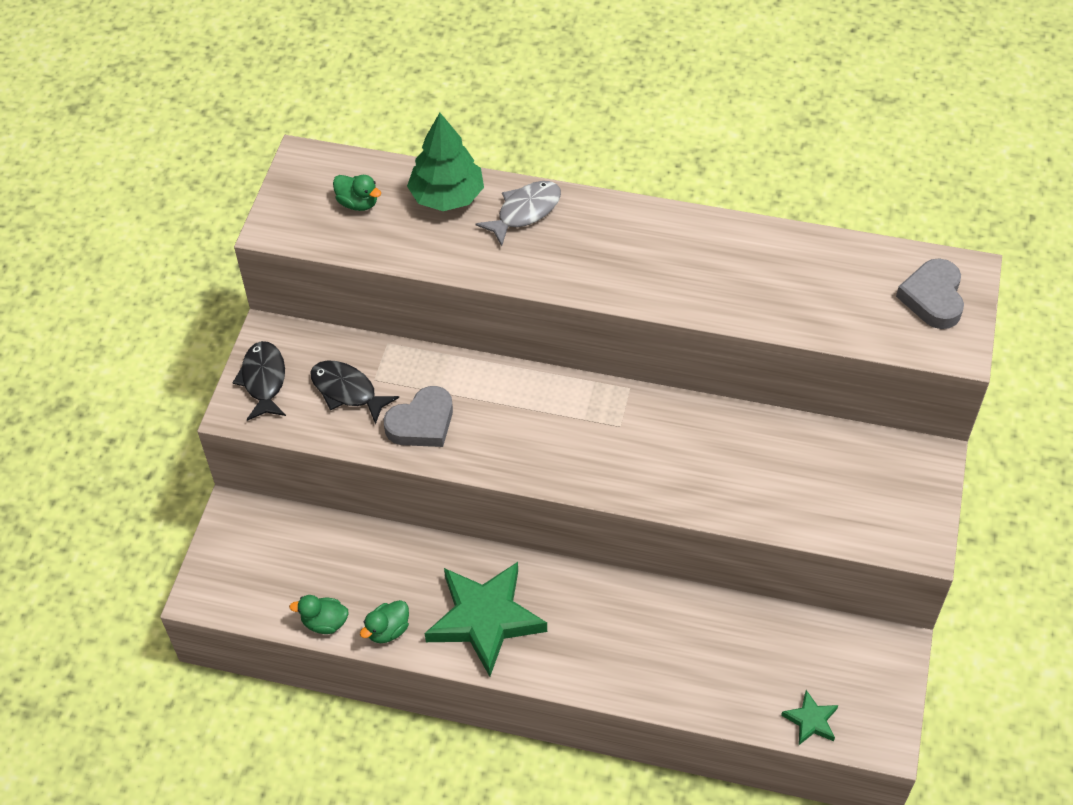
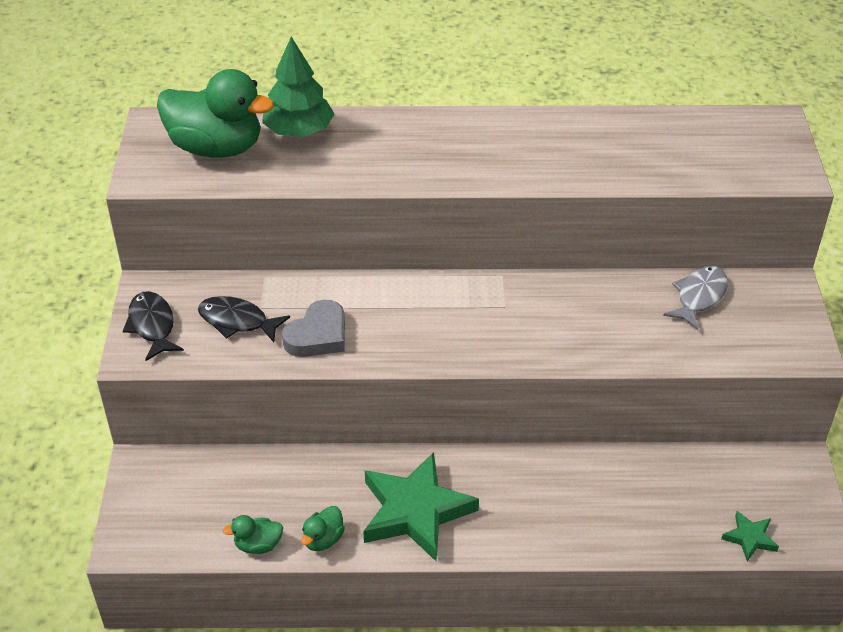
camera: 15 degrees left, 10 degrees down
(358, 203) = (216, 148): green duck -> green duck, size x2.29
(525, 212) = (375, 132): grey fish -> grey fish (699, 297)
(933, 298) = (758, 142): grey heart -> none

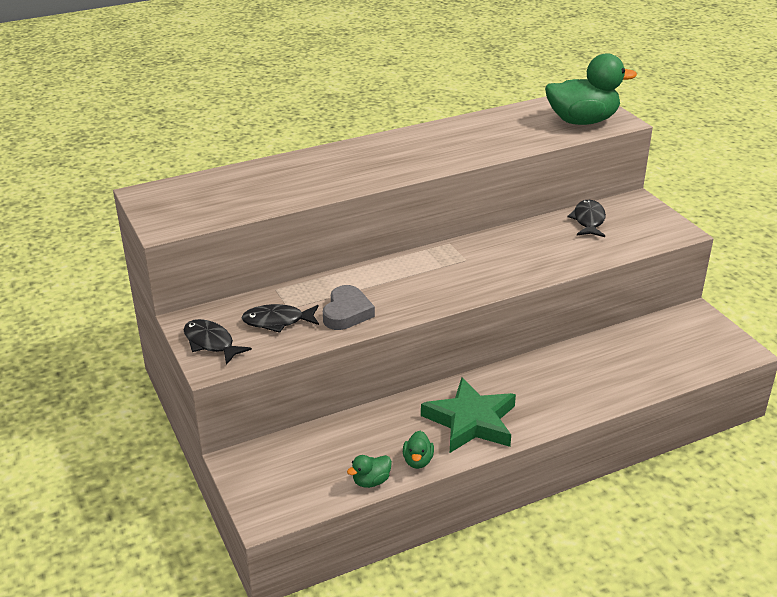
camera: 25 degrees left, 10 degrees down
(216, 148) = (208, 197): green duck -> green duck (582, 121)
(299, 131) = (264, 173): green tree -> none
(699, 297) = (588, 220): grey fish -> black fish
(750, 538) = (701, 364): green star -> none

